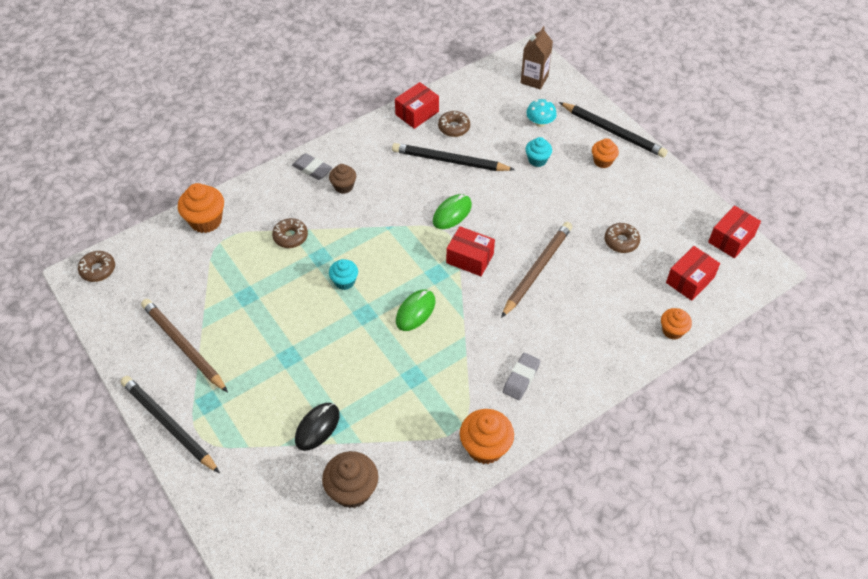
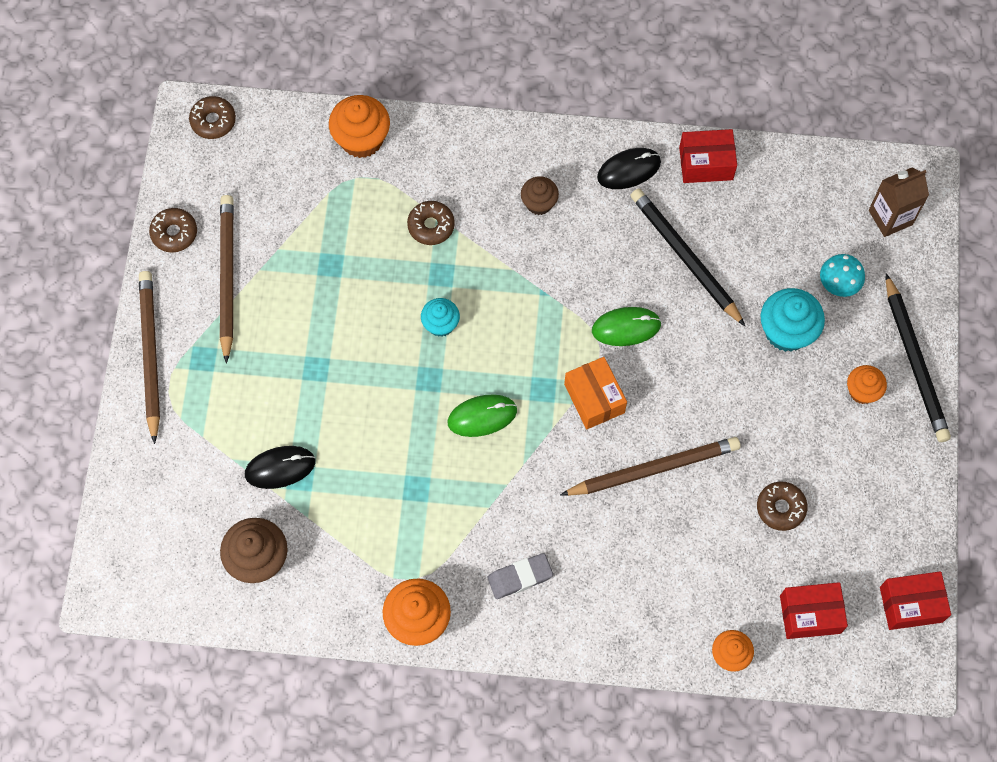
camera: 40 degrees right, 15 degrees up
(169, 425) = (150, 354): black pencil -> brown pencil
(312, 169) = (524, 154): grey eraser -> none
(378, 141) = (629, 170): none -> black mouse
(454, 127) = (730, 215): brown donut -> brown donut (174, 233)
(470, 258) = (594, 398): red box -> orange box
(537, 160) = (786, 331): turquoise cupcake -> turquoise cupcake, size x1.62

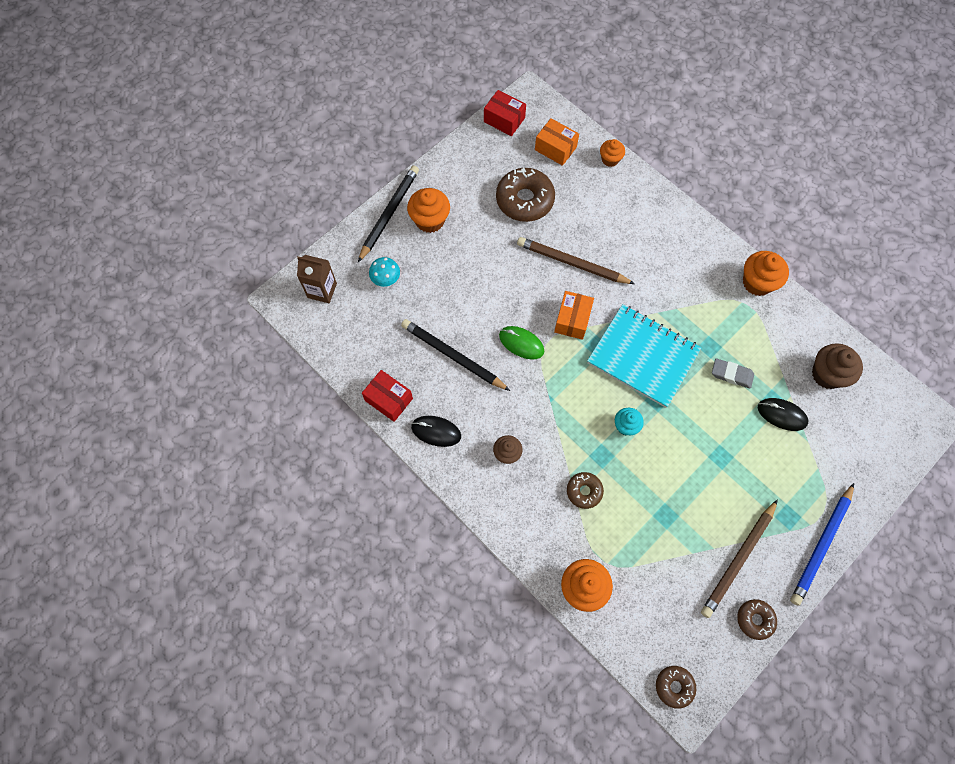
camera: 140 degrees left, 0 degrees up
(150, 354) = (821, 545): brown pencil -> blue pencil
(482, 416) = (643, 357): green mouse -> turquoise notebook
(520, 577) = (687, 264): grey eraser -> grey eraser (731, 374)
(685, 257) = (453, 356): black pencil -> black pencil turned 120 degrees clockwise
(780, 508) = (524, 200): brown donut -> brown donut, size x1.85
(786, 331) = (438, 276): turquoise cupcake -> none
(810, 614) = (555, 148): red box -> orange box
(862, 391) = (430, 220): orange cupcake -> orange cupcake, size x1.62

